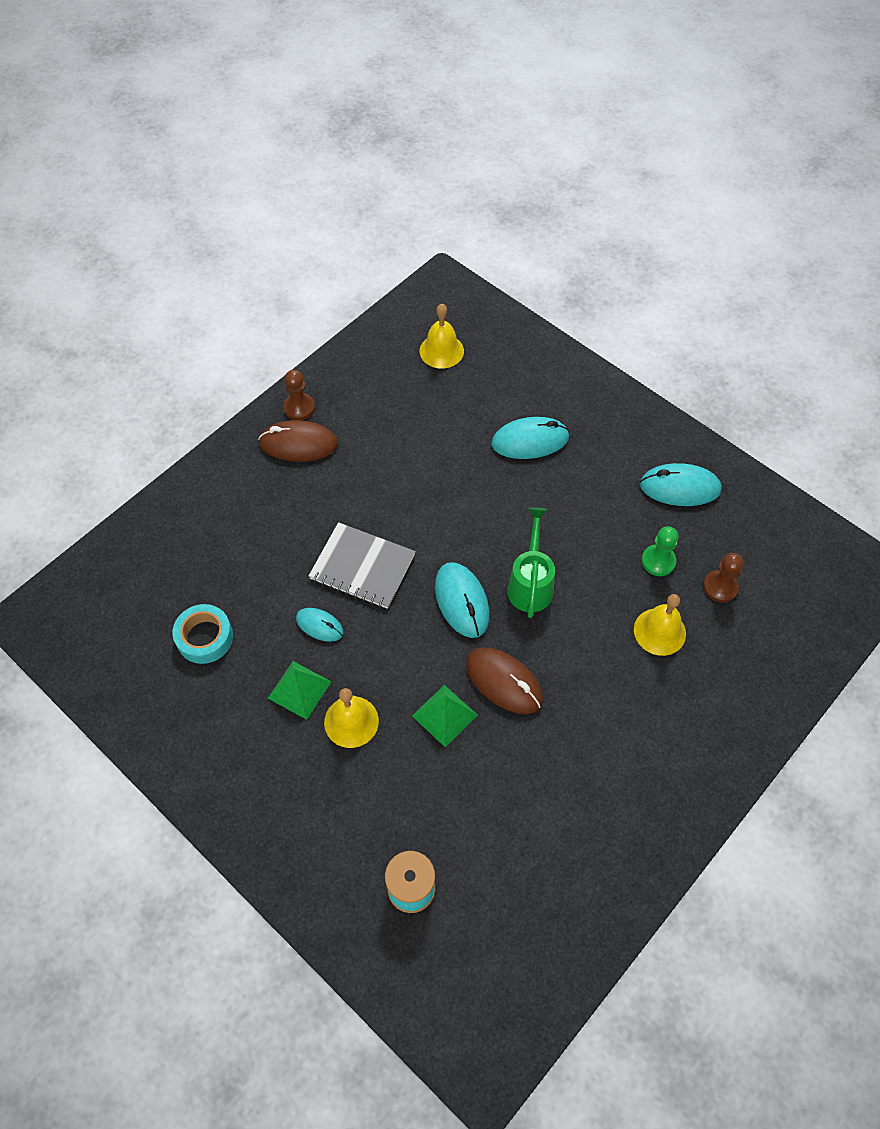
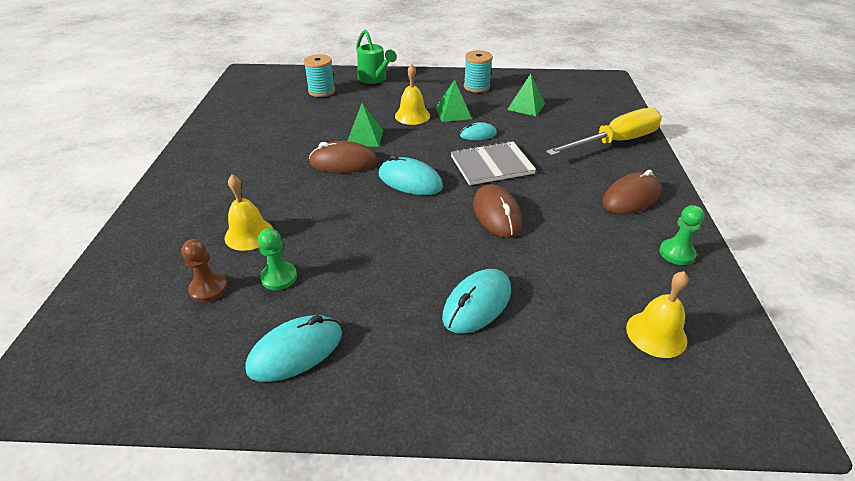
camera: 140 degrees right, 20 degrees down
(204, 730) = (476, 87): none -> turquoise spool
(205, 637) = (526, 106): turquoise tape -> green pyramid
(206, 511) = (615, 142): none -> yellow screwdriver
(299, 407) = (670, 217): brown pawn -> none
(344, 382) = (676, 253): none -> green pawn
(428, 505) = (497, 214): none -> brown mouse
(530, 584) = (372, 211): green watering can -> green watering can (374, 79)

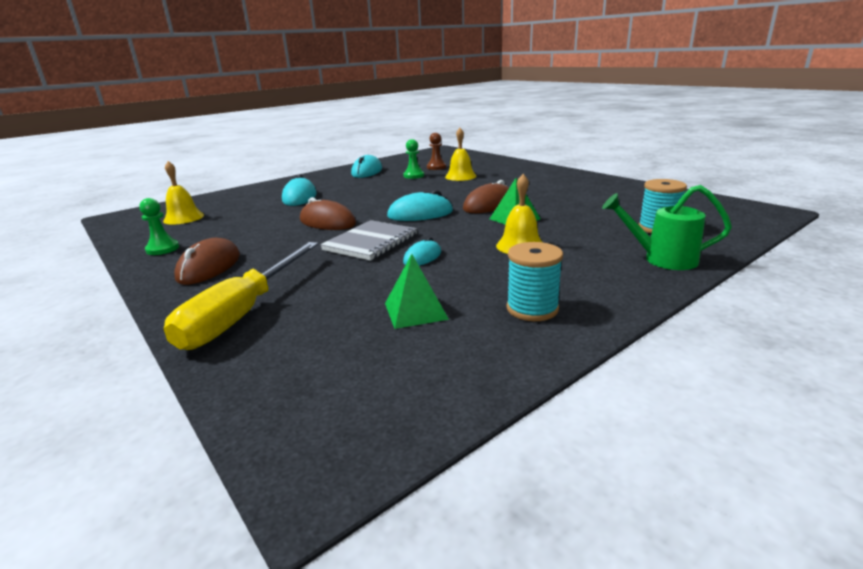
camera: 140 degrees right, 15 degrees down
(453, 113) = (487, 264): green pyramid -> none

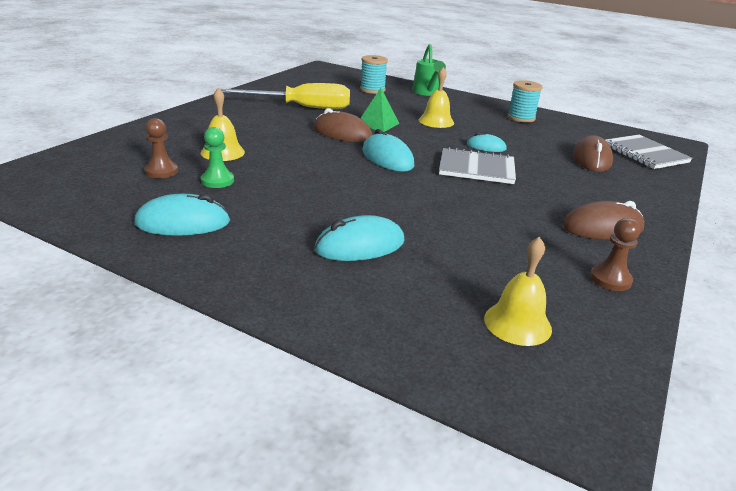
camera: 115 degrees left, 5 degrees up
(162, 249) = (610, 279): green pawn -> brown pawn
(243, 313) = (630, 187): yellow screwdriver -> yellow screwdriver (302, 107)
(311, 381) = (644, 154): none -> grey notebook
(327, 222) = (444, 199): brown mouse -> brown mouse (591, 159)
(415, 311) = (558, 141): green pyramid -> none

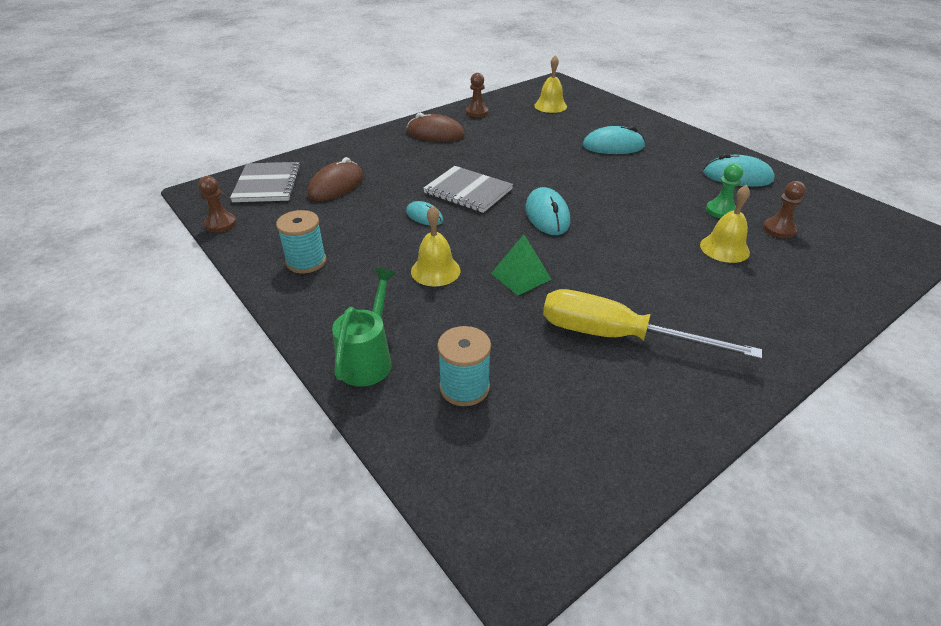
camera: 155 degrees left, 10 degrees up
(342, 133) = (578, 262): brown mouse -> none
(613, 128) = (221, 224): none -> brown pawn

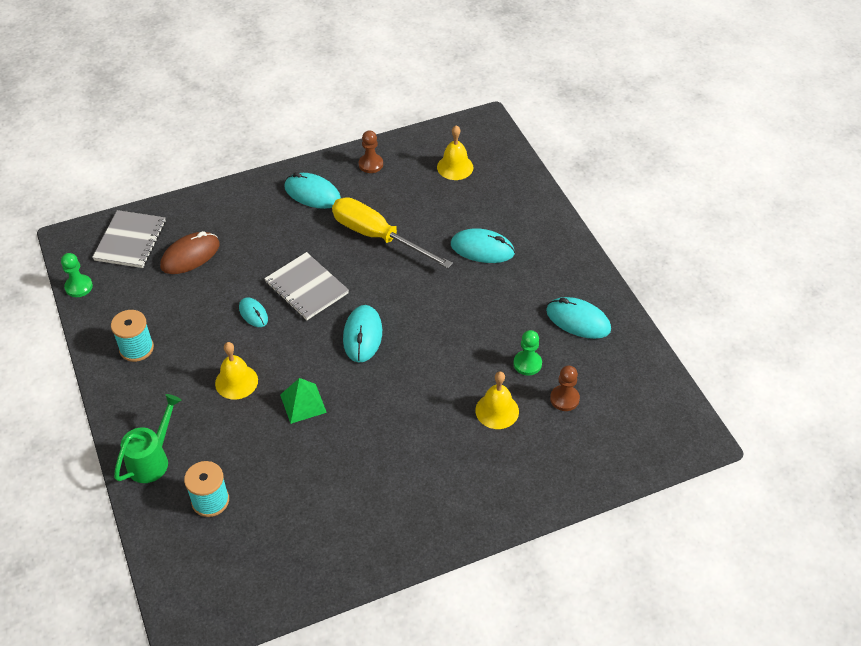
camera: 15 degrees right, 10 degrees up
(221, 224) = (79, 287): brown pawn -> green pawn
(435, 134) = (312, 194): brown mouse -> turquoise mouse
(617, 336) = (346, 482): yellow screwdriver -> yellow screwdriver (378, 237)

